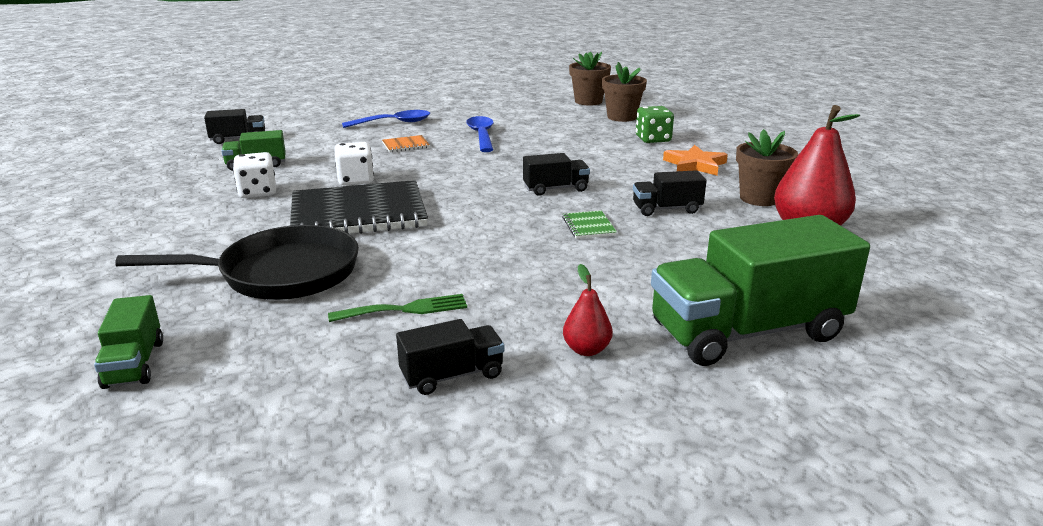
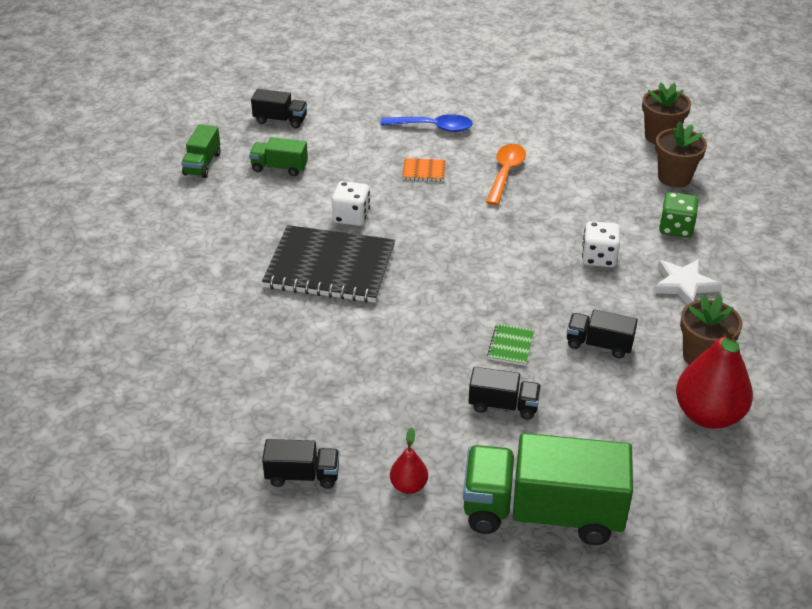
camera: 25 degrees right, 15 degrees up
(134, 364) = (112, 391): green truck -> green truck (202, 164)
(257, 192) = (264, 211): white dice -> white dice (599, 257)
(280, 273) = (238, 326): black pan -> none
(406, 309) = (307, 398): green fork -> none
(481, 135) = (505, 173): blue spoon -> orange spoon
(555, 189) = (519, 283): black truck -> black truck (503, 405)
(695, 165) = (683, 285): orange star -> white star

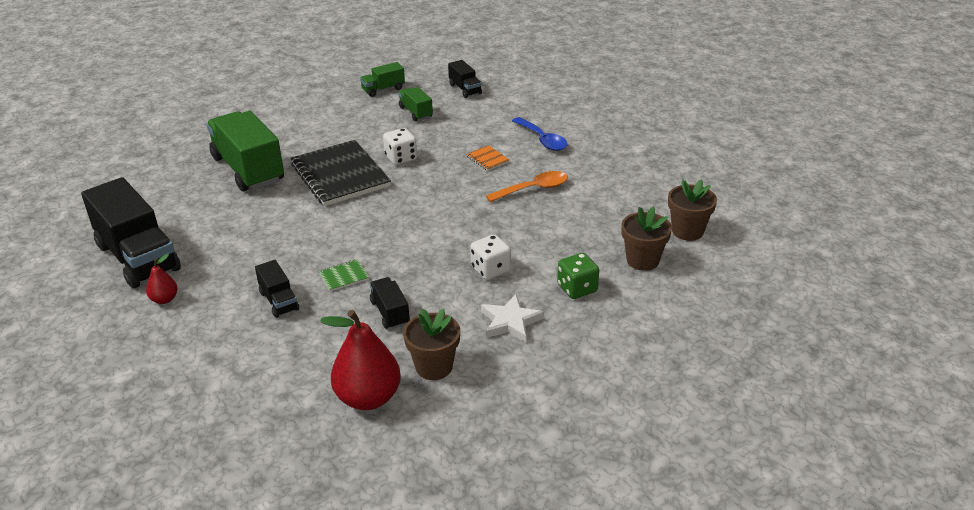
camera: 50 degrees right, 5 degrees down
(302, 475) = (138, 257): black truck -> black truck, size x2.11
(542, 512) = (188, 364): green truck -> green truck (248, 169)

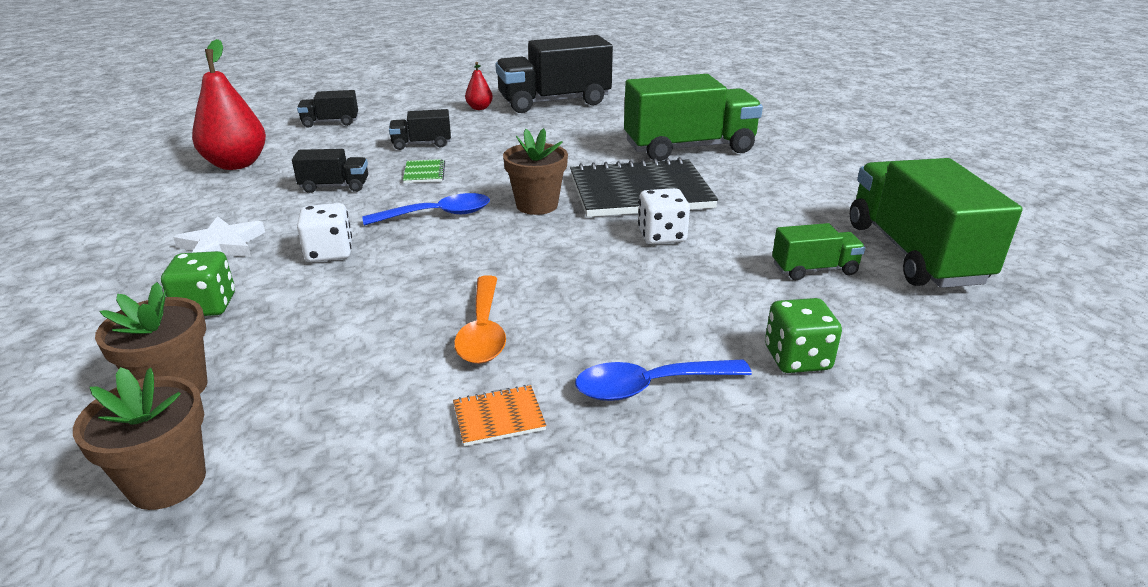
camera: 110 degrees right, 5 degrees down
(383, 89) = (914, 253): green truck -> green truck, size x2.11
(414, 245) = (437, 215): none -> blue spoon
(434, 367) = (225, 195): brown flower pot -> brown flower pot (537, 205)
(465, 89) = (911, 337): black truck -> black truck (330, 122)
(487, 159) = (612, 307): orange notebook -> orange notebook (499, 417)
(498, 111) = (797, 358): none -> green dice

